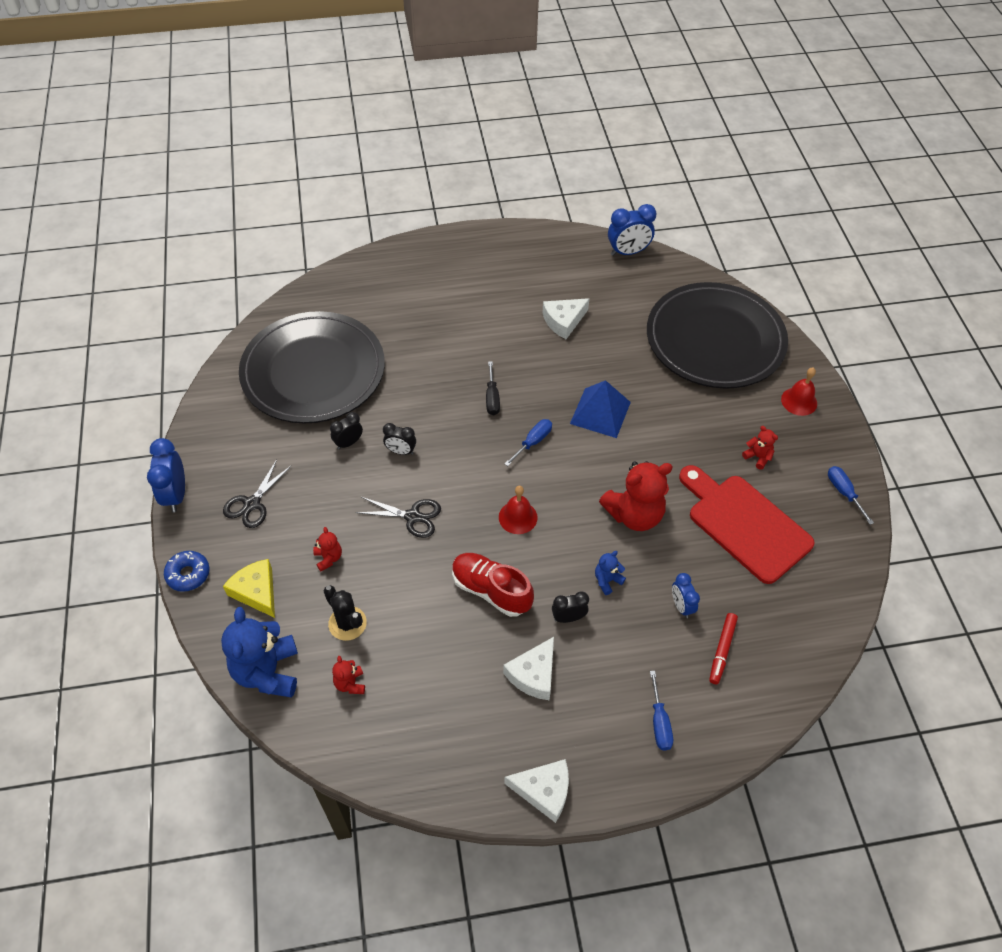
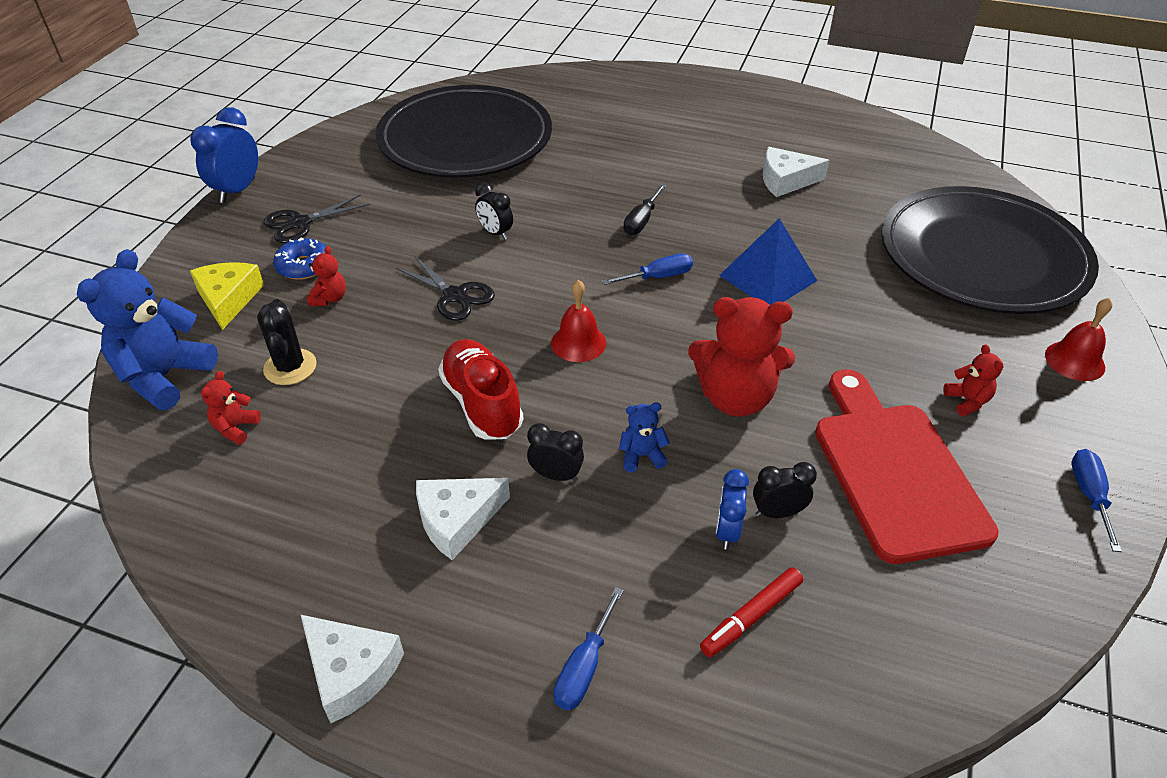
camera: 30 degrees right, 10 degrees down
(188, 574) = (181, 258): blue donut -> blue donut (304, 266)
(348, 443) = (446, 207): black clock -> black clock (777, 512)
(628, 252) = (916, 144): blue clock -> none

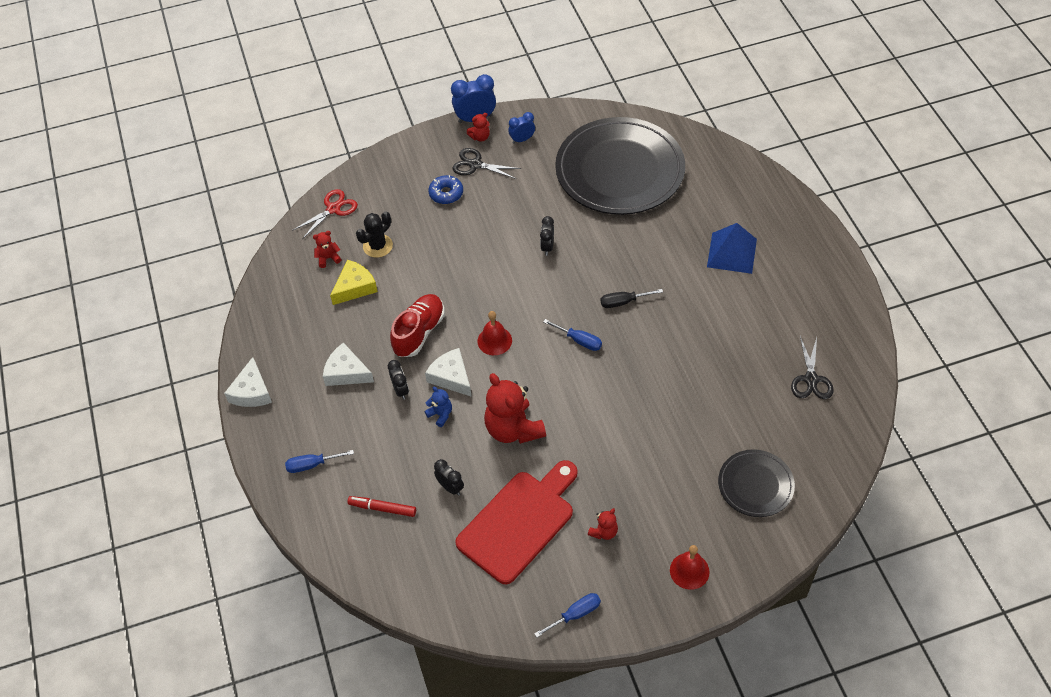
camera: 55 degrees right, 10 degrees up
(164, 376) = (333, 209): blue teddy bear -> red scissors
(228, 299) = (398, 187): yellow cheese -> yellow cheese (355, 287)
(329, 298) = (433, 222): red teddy bear -> red teddy bear (480, 137)
(455, 296) = (482, 268): black scissors -> black scissors (811, 379)
(727, 531) = (422, 474): blue clock -> blue clock (522, 139)
(768, 278) = (627, 390): blue pyramid -> blue pyramid (731, 253)
(785, 180) = (739, 345): white cheese -> white cheese (451, 377)
(982, 257) = (755, 485): black plate -> black plate, size x0.49

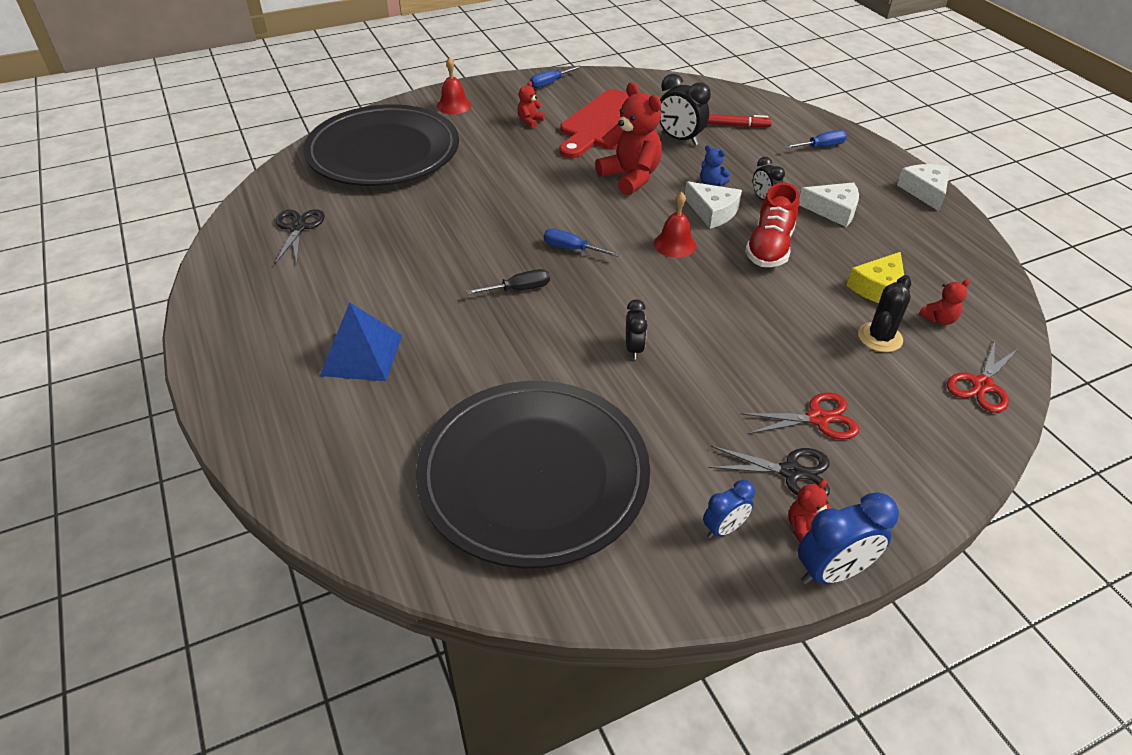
camera: 170 degrees right, 10 degrees down
(446, 193) = (818, 418): blue donut -> red scissors
(450, 487) = (679, 139): black clock -> black clock, size x1.64
(755, 485) = (383, 152): black plate -> black plate, size x2.05

